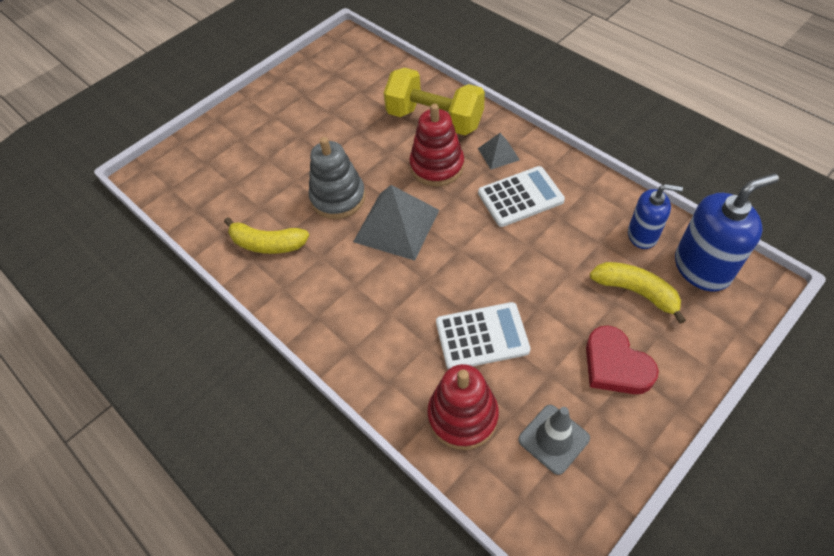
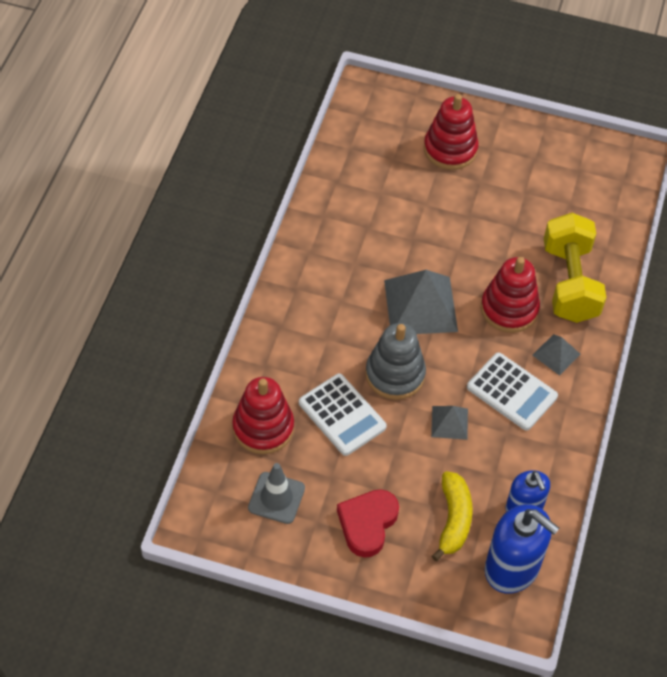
camera: 55 degrees right, 0 degrees up
(253, 142) = (450, 149): none -> red stacking toy
(267, 244) = (346, 218): yellow banana -> none
(338, 198) = (425, 247): grey stacking toy -> grey stacking toy (395, 374)
(530, 253) = (449, 422): none -> grey pyramid

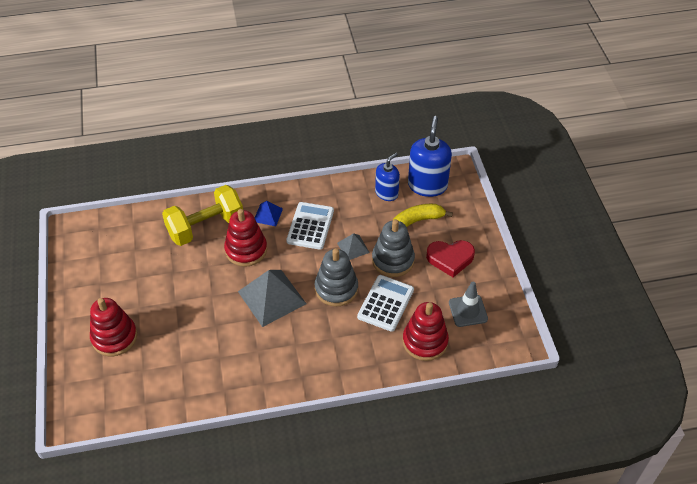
camera: 115 degrees left, 5 degrees down
(403, 456) = (393, 260): none -> grey stacking toy
(556, 354) = (268, 215): grey pyramid -> blue pyramid

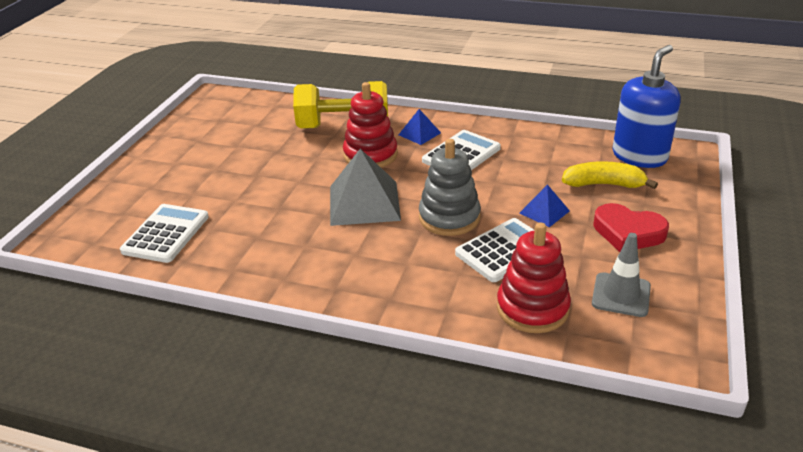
camera: 30 degrees right, 15 degrees down
(114, 337) = (167, 185): red stacking toy -> none
(152, 381) = (166, 234): none -> white calculator
(353, 247) = (500, 186): grey pyramid -> none
(386, 193) = (579, 150): blue soap dispenser -> none
(393, 260) = (544, 212): grey stacking toy -> blue pyramid

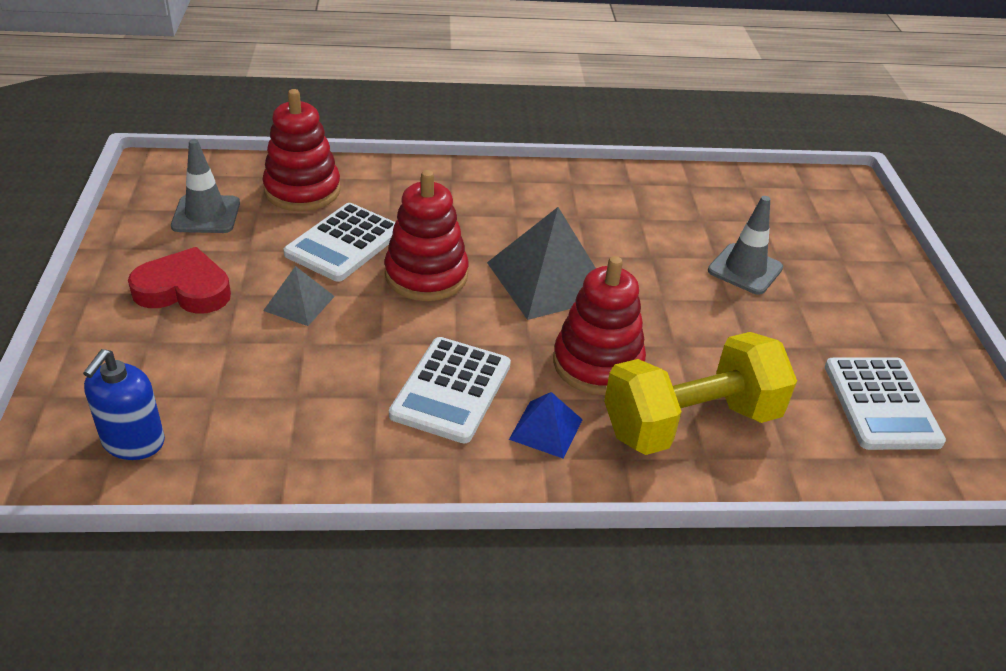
camera: 155 degrees right, 5 degrees up
(166, 234) = (743, 207): white calculator -> white calculator (881, 404)
(224, 190) = (745, 269): none -> grey traffic cone
(449, 217) = (426, 275): grey stacking toy -> red stacking toy
(544, 212) = (299, 303): blue pyramid -> grey pyramid
(604, 184) = (207, 366): yellow banana -> none
(639, 156) = (133, 442): blue soap dispenser -> blue soap dispenser, size x0.63

